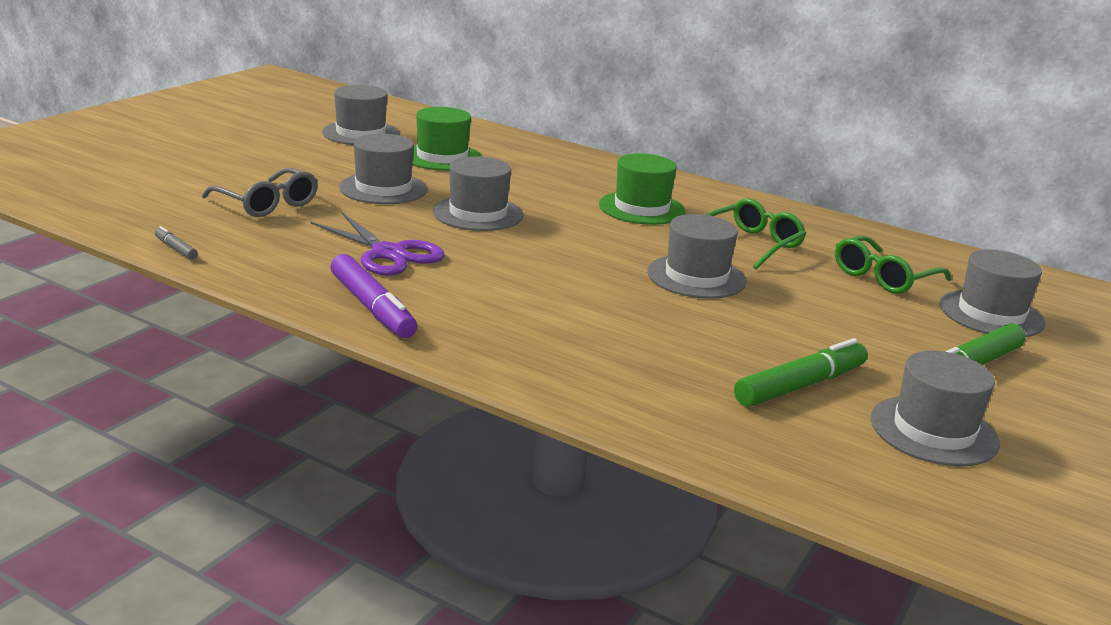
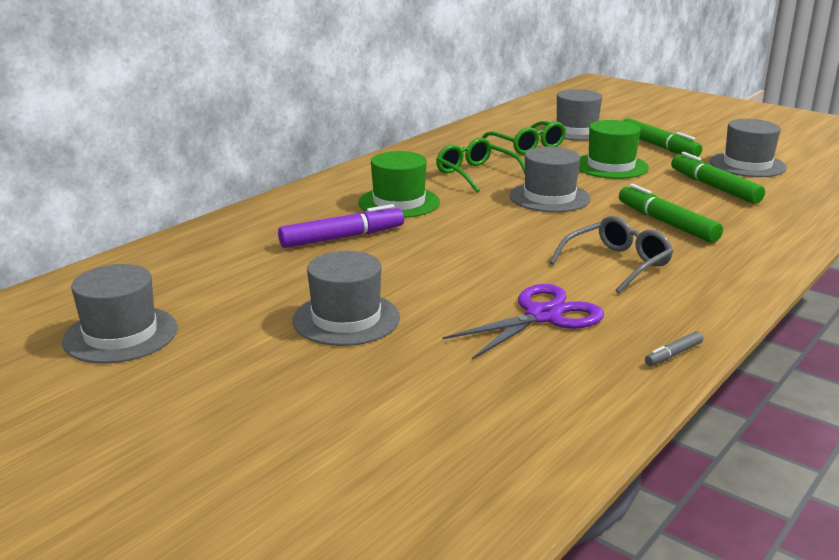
camera: 80 degrees left, 0 degrees up
(176, 249) = (573, 451): grey marker -> grey marker (673, 354)
(267, 204) = (404, 393): grey glasses -> grey glasses (617, 264)
(372, 307) = (675, 324): purple marker -> purple marker (342, 237)
(442, 157) = (236, 284): green hat -> green hat (611, 166)
(478, 213) = (422, 270): grey hat -> none
(641, 335) = (666, 223): none -> green marker

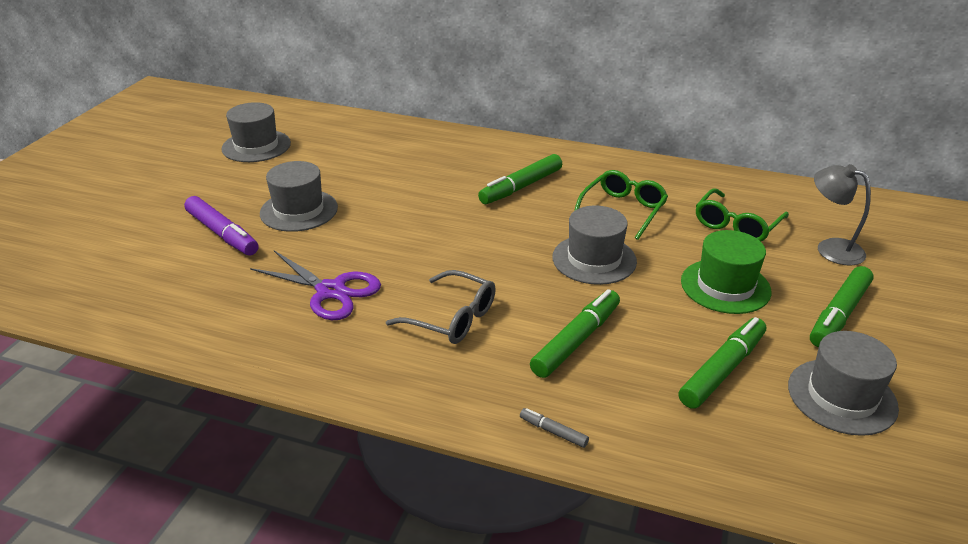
camera: 70 degrees right, 10 degrees up
(342, 237) = (433, 179): purple marker -> purple marker (222, 233)
(399, 202) = (521, 187): green hat -> green marker
(576, 130) = (830, 248): grey hat -> grey lamp
(673, 354) = (283, 365): grey marker -> grey marker (553, 432)

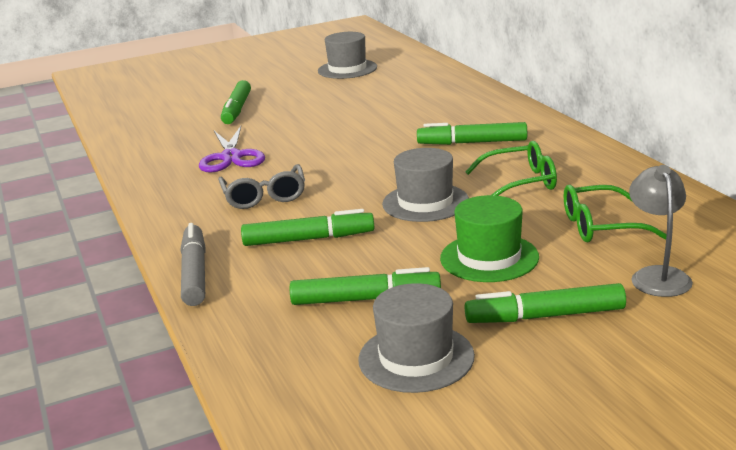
camera: 50 degrees right, 10 degrees down
(222, 233) = (237, 110): purple marker -> green marker
(299, 210) = (299, 111): grey hat -> none
(553, 432) = (194, 273): grey marker -> grey marker, size x2.12

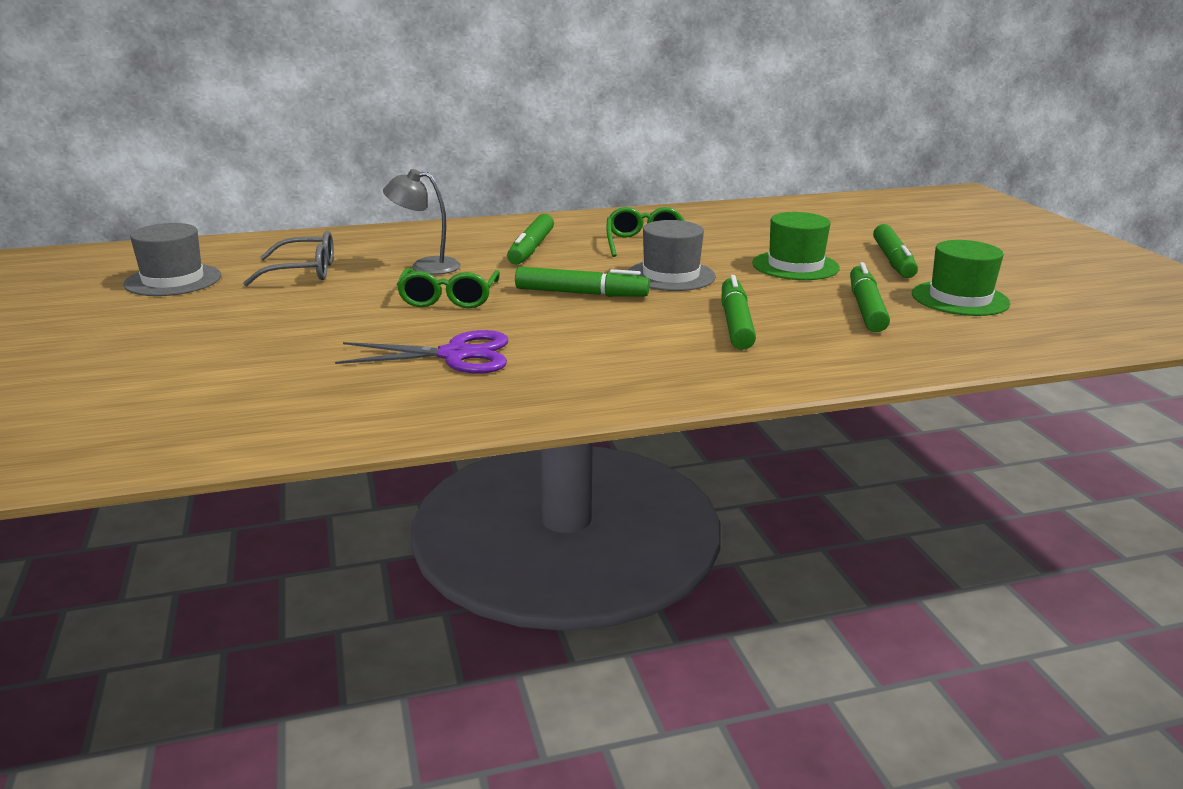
camera: 85 degrees left, 0 degrees up
(194, 273) = (805, 376): grey marker -> none
(237, 110) = (249, 349): green marker -> green marker (581, 293)
(264, 196) = (608, 339): grey glasses -> grey glasses (303, 272)
(416, 358) = (960, 299): grey hat -> green hat
(601, 226) = (748, 232): green glasses -> green glasses (449, 298)
(657, 275) = (833, 230): grey lamp -> grey lamp (425, 266)

